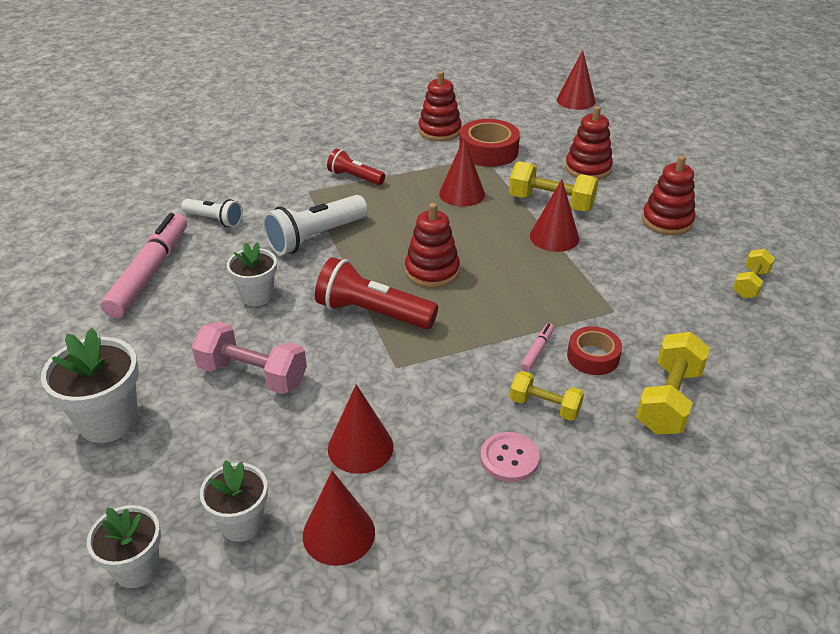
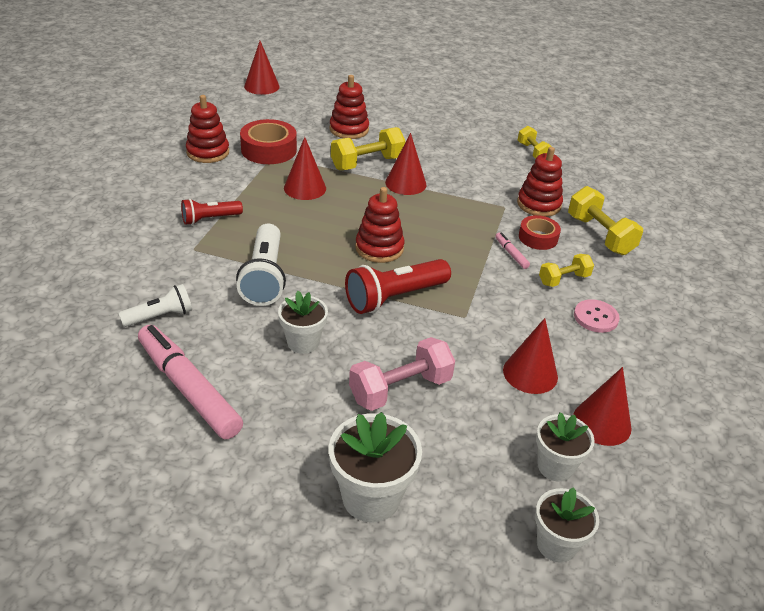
camera: 55 degrees left, 0 degrees up
(667, 221) = (443, 139): red stacking toy -> red stacking toy (539, 204)

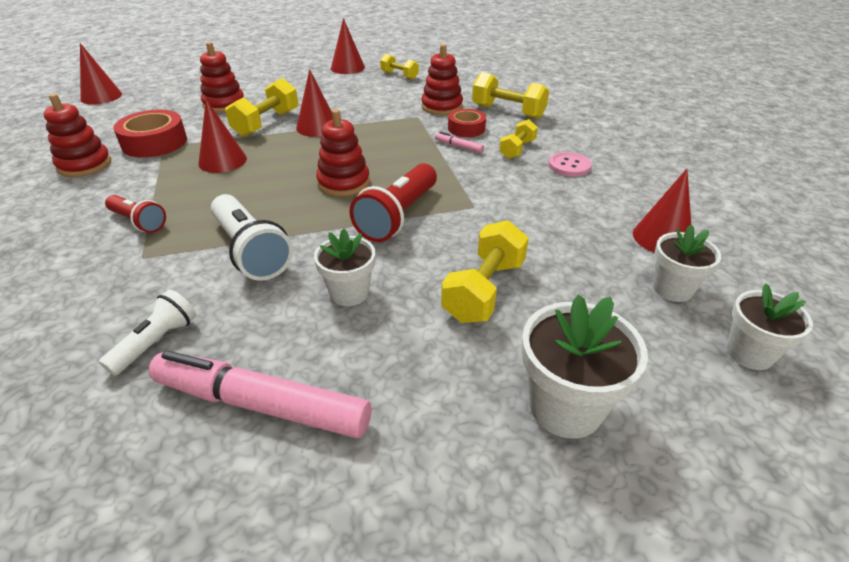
camera: 30 degrees left, 0 degrees up
(210, 219) = (138, 222): red flashlight -> red flashlight turned 90 degrees counterclockwise
(400, 389) = (484, 290): pink dumbbell -> yellow dumbbell
(530, 373) = (571, 226): red cone -> red cone (347, 68)

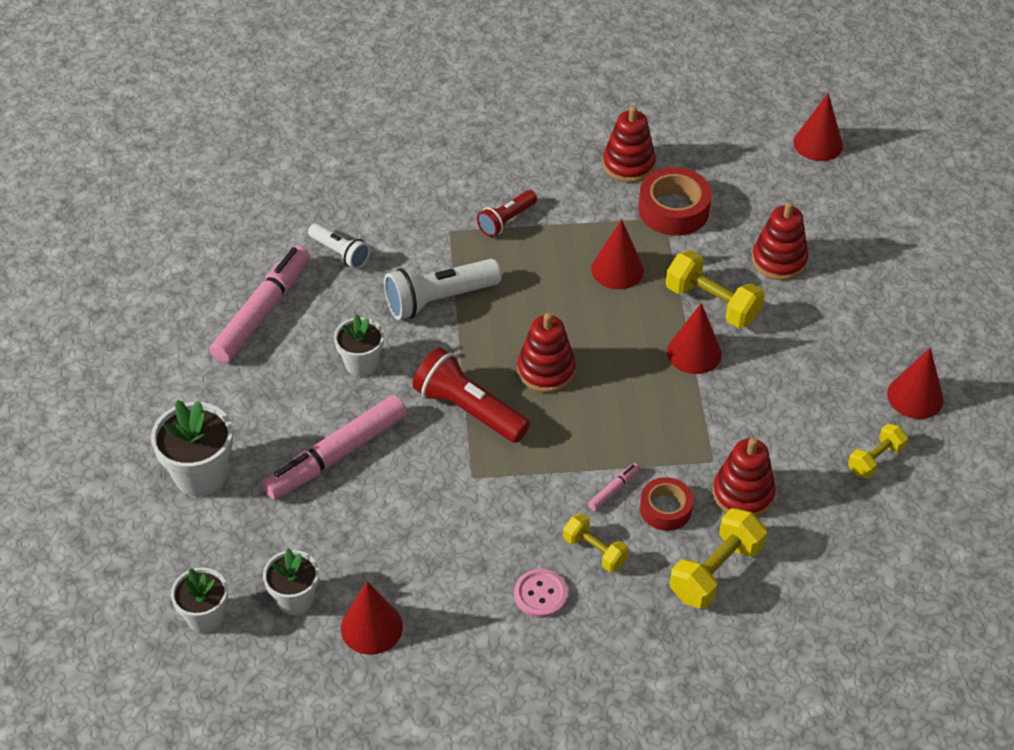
camera: 100 degrees right, 10 degrees up
(484, 290) = (336, 455): yellow dumbbell -> pink marker

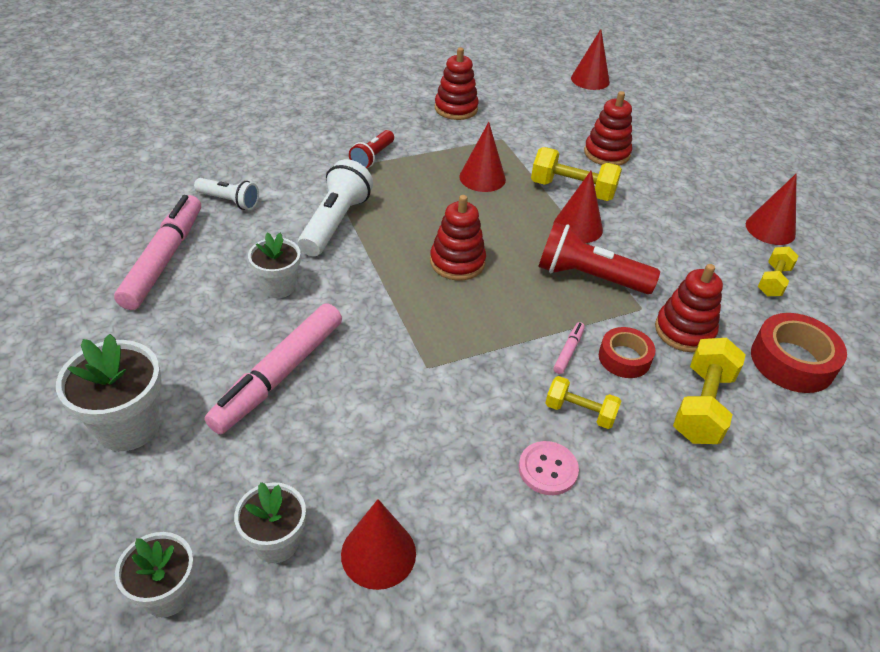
camera: 20 degrees left, 5 degrees down
(439, 299) = (335, 223): white flashlight -> white flashlight turned 150 degrees clockwise
(469, 410) = (399, 307): red flashlight -> red flashlight (589, 277)
(673, 210) = (506, 132): red tape -> red tape (792, 361)

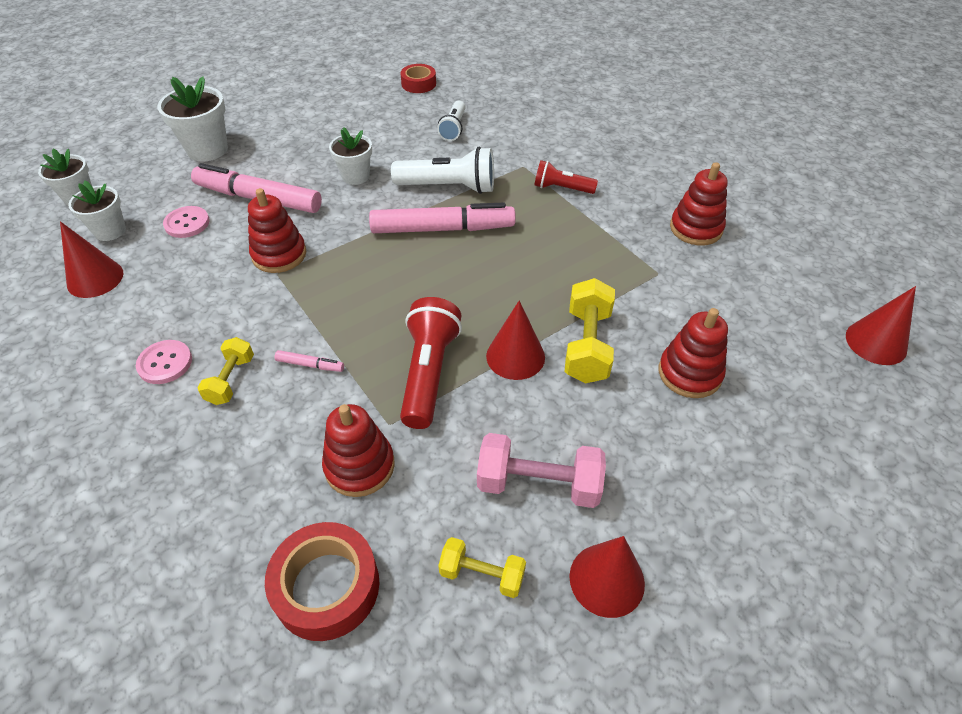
camera: 80 degrees right, 5 degrees up
(164, 259) = (371, 119): pink marker -> pink marker (442, 229)
(298, 450) = (187, 223): none -> pink button
(457, 262) = (420, 270): red stacking toy -> red stacking toy (279, 255)
(482, 178) = (569, 268): red cone -> none
(624, 358) = (307, 411): red tape -> red tape (418, 84)
(700, 241) = (538, 484): none -> pink dumbbell
(702, 405) = (245, 483): yellow dumbbell -> none

